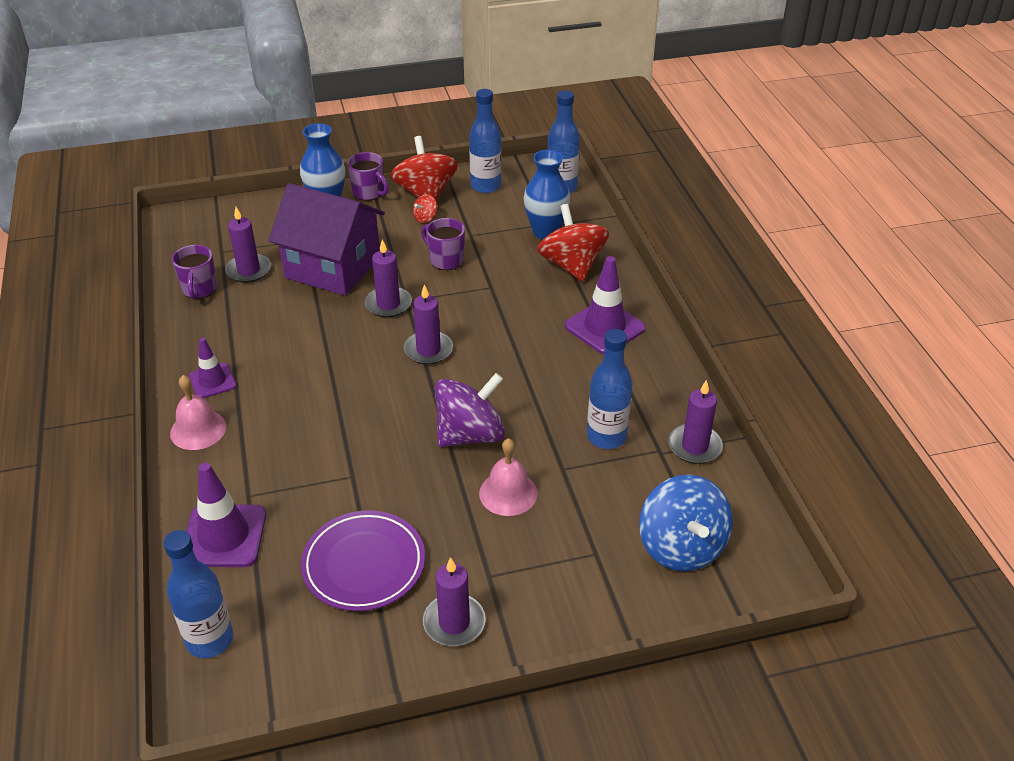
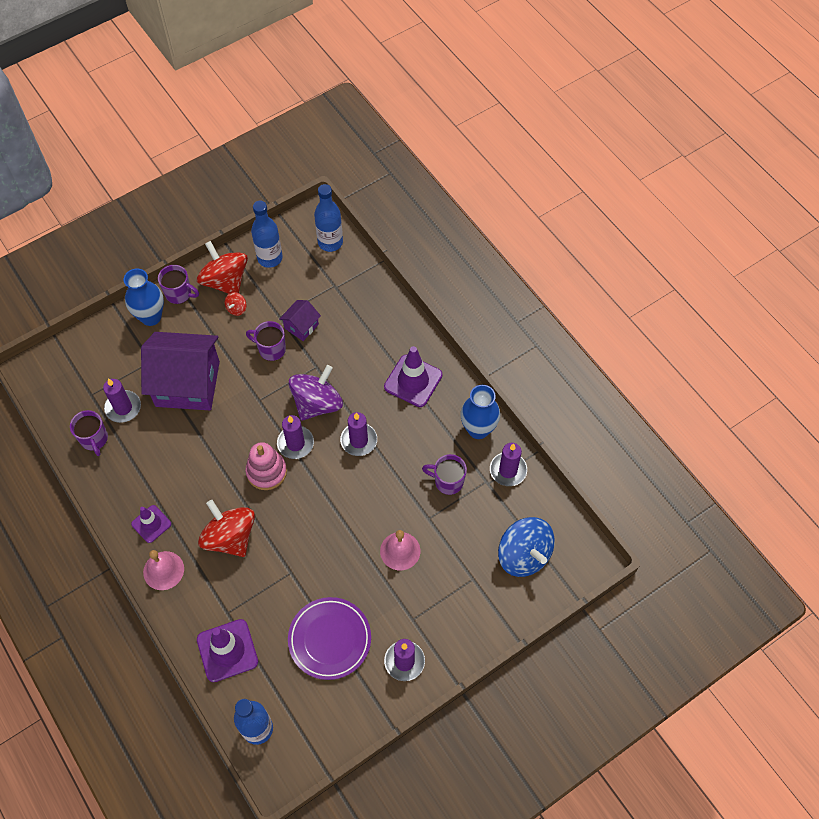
camera: 20 degrees left, 20 degrees up
(378, 367) = (266, 472): none -> pink stacking toy
(388, 304) = (247, 408): purple candle -> purple candle (358, 440)
(470, 434) = (356, 510): purple spinning top -> purple spinning top (317, 403)
(491, 248) = (301, 326): none -> purple house
(545, 232) = (336, 296): blue vase -> blue vase (478, 429)
(572, 265) = (368, 325): red spinning top -> red spinning top (230, 537)
(606, 437) = (448, 481): blue bottle -> purple mug

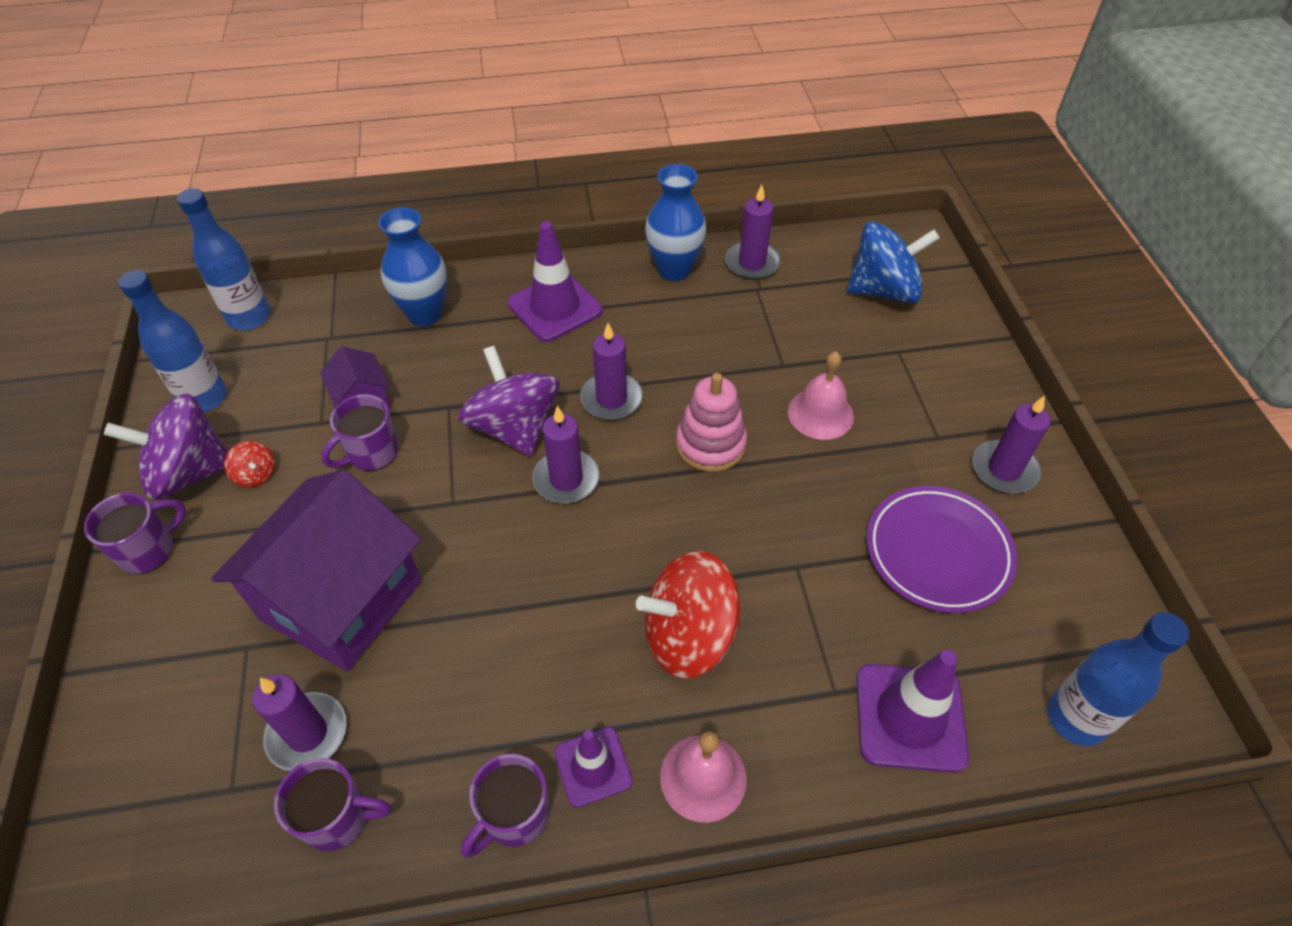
camera: 65 degrees left, 10 degrees down
(151, 317) = (153, 614): blue vase -> blue vase (424, 314)
(225, 281) = (189, 472): red spinning top -> purple spinning top
(266, 472) = (593, 537): pink stacking toy -> pink stacking toy (710, 444)
(448, 481) = (736, 325): purple mug -> purple mug (514, 816)

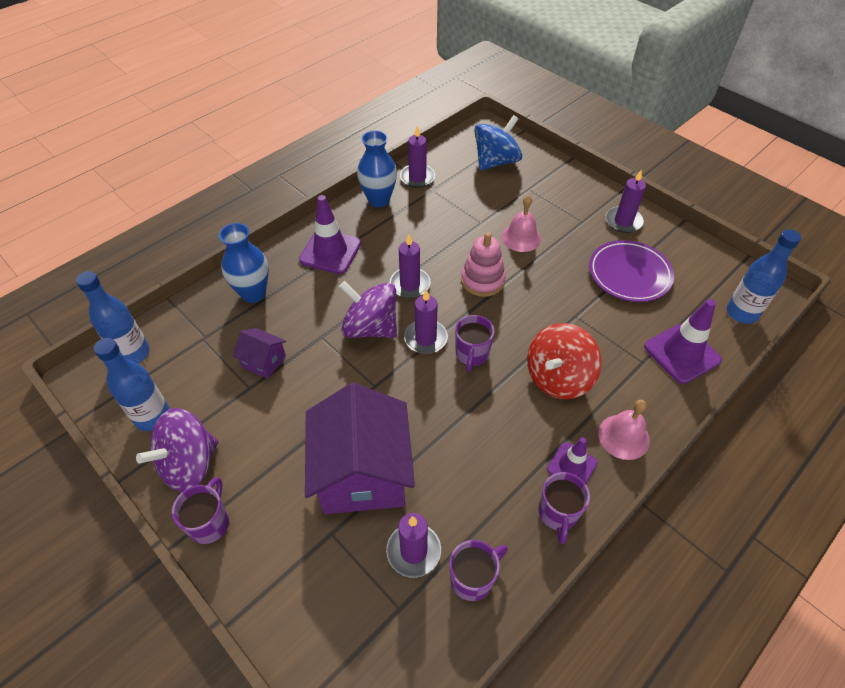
camera: 35 degrees left, 0 degrees up
(256, 474) = (237, 439): red spinning top -> none
(371, 453) = (300, 387): purple mug -> purple mug (472, 354)

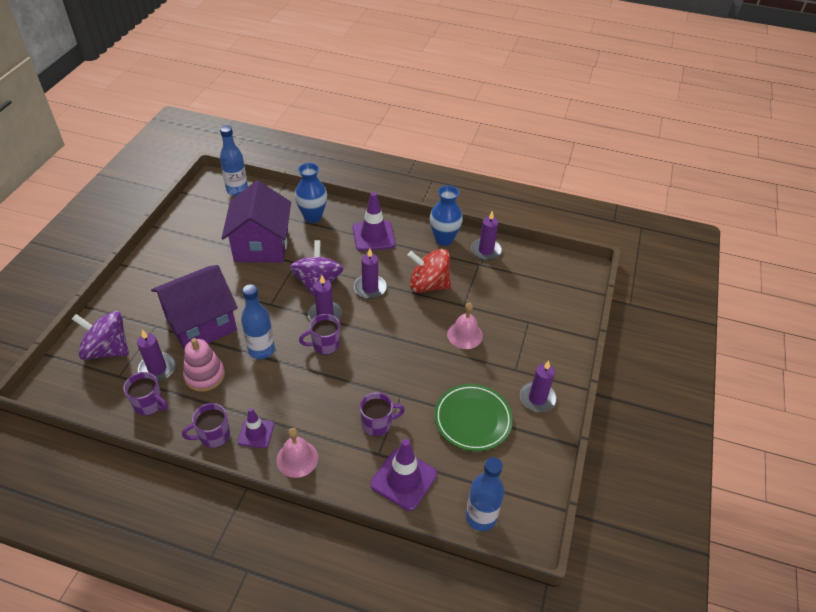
camera: 60 degrees right, 5 degrees down
(153, 417) = (198, 219): blue bottle -> blue bottle (261, 350)
(189, 464) = (174, 247): purple spinning top -> purple spinning top (107, 349)
(210, 523) = (141, 273): purple mug -> purple mug (377, 424)
(264, 361) = (261, 245): purple house -> purple house, size x2.21
(482, 280) = (401, 327): pink stacking toy -> pink stacking toy (205, 376)
(496, 162) = (545, 289): blue spinning top -> none
(558, 377) = (331, 402): red spinning top -> red spinning top (428, 285)
(629, 274) = (472, 419): purple plate -> green plate

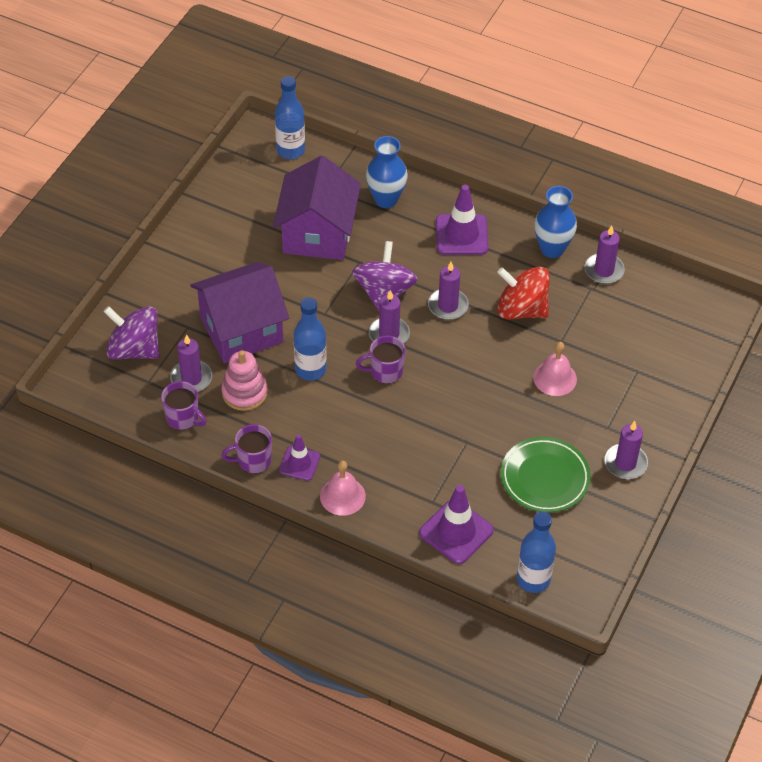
camera: 10 degrees right, 5 degrees up
(377, 424) = (435, 470): purple mug -> none

